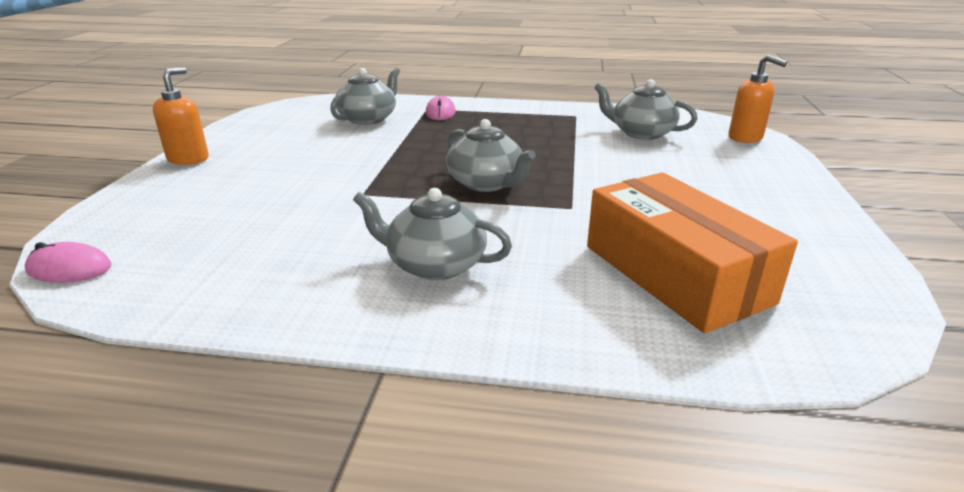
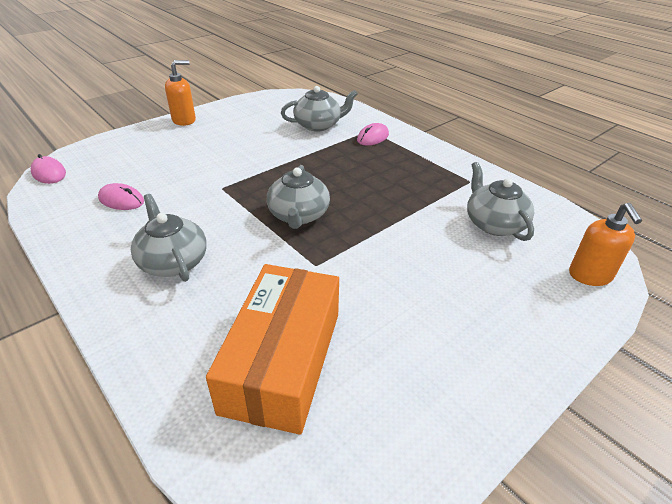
camera: 40 degrees right, 10 degrees up
(254, 248) = (121, 200): none -> pink mouse

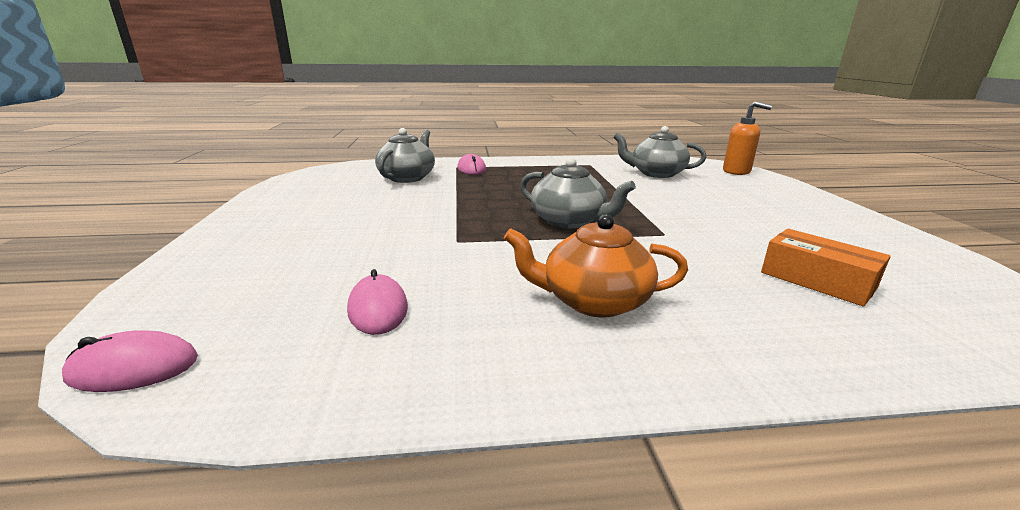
camera: 55 degrees left, 15 degrees down
(121, 200) = (378, 309): pink mouse -> pink mouse turned 75 degrees counterclockwise
(173, 261) = (593, 301): grey teapot -> orange teapot
(184, 120) = (235, 225): orange soap dispenser -> none
(282, 360) = (817, 280): orange box -> orange box, size x0.55

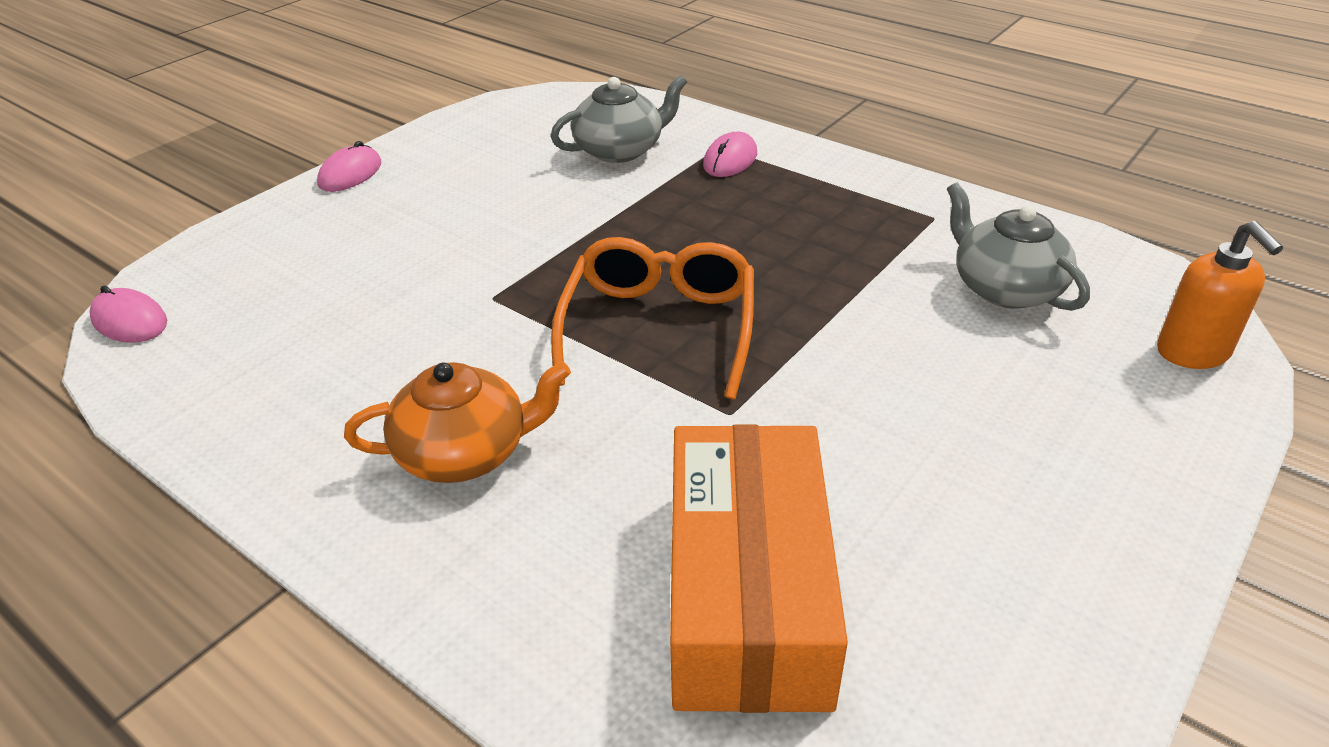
camera: 45 degrees right, 15 degrees up
(378, 309) = (306, 351): pink mouse -> pink mouse (350, 174)
(569, 221) = (659, 327): grey teapot -> orange glasses
(593, 301) = (465, 452): orange teapot -> orange teapot turned 120 degrees clockwise
(817, 280) = (747, 593): orange box -> orange box, size x1.83

